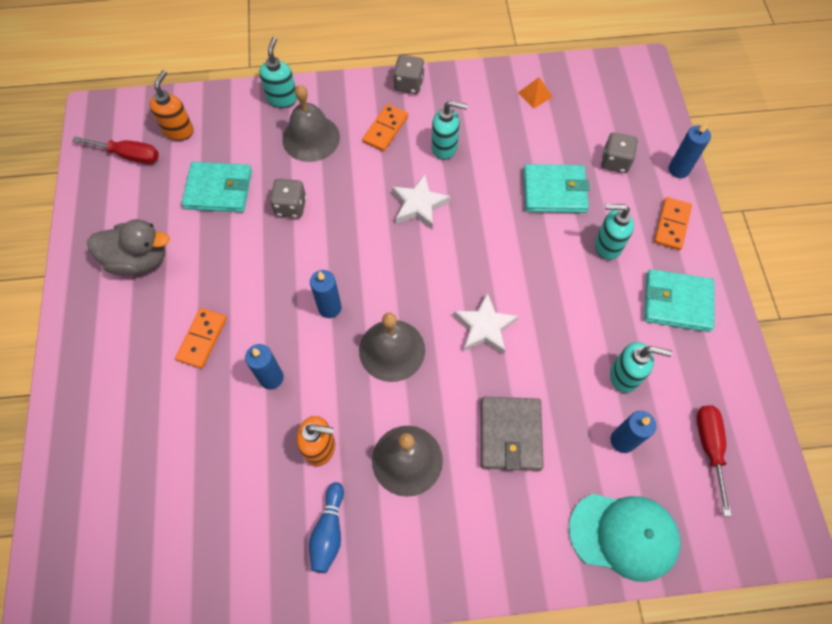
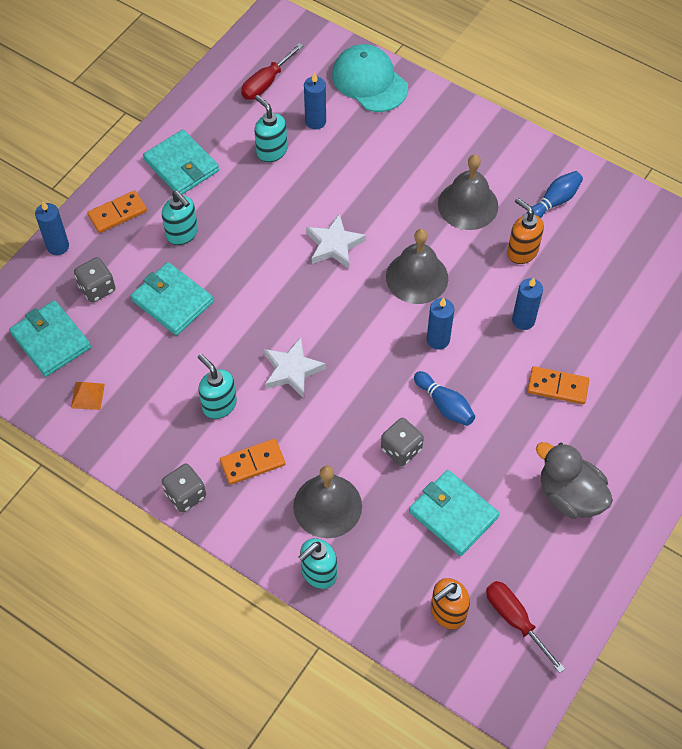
camera: 140 degrees left, 5 degrees down
(202, 339) = (557, 386): orange domino -> orange domino turned 45 degrees clockwise
(283, 260) = (444, 405): none -> blue bowling pin
(510, 434) = (384, 172): grey wallet -> none
(599, 108) = (51, 341): none -> turquoise wallet

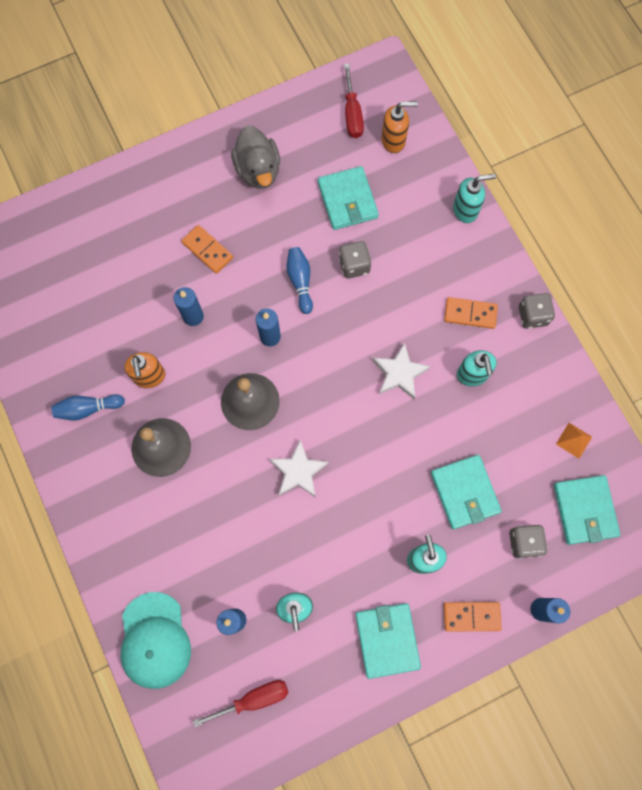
camera: 150 degrees left, 15 degrees up
(327, 506) = (432, 253): grey bell -> none

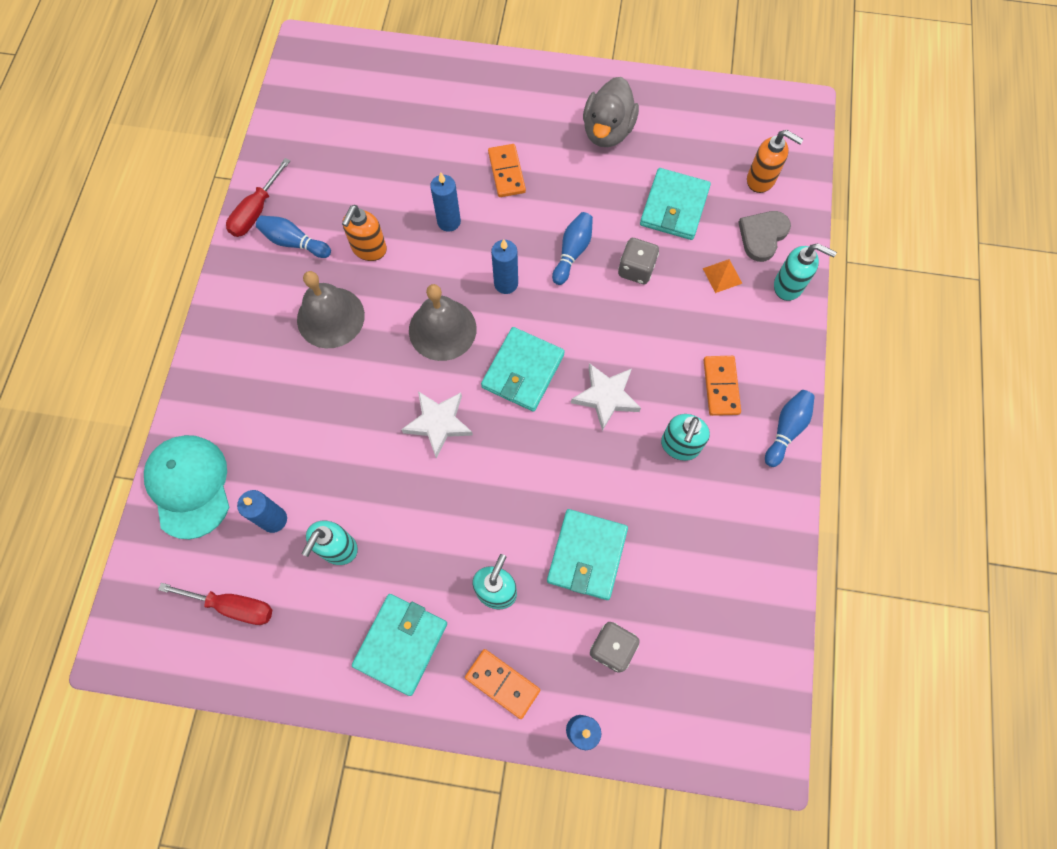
camera: 35 degrees right, 5 degrees down
(155, 640) = (189, 486): turquoise cap -> turquoise cap turned 135 degrees clockwise
(352, 114) = (737, 133): red screwdriver -> red screwdriver (256, 211)
(423, 183) = (762, 236): none -> grey heart
(470, 314) = (721, 386): orange domino -> orange domino turned 45 degrees clockwise
(532, 316) = (786, 430): grey dice -> blue bowling pin
(574, 440) = (741, 582): orange pyramid -> orange pyramid (722, 275)
(584, 510) = (701, 661): turquoise wallet -> turquoise wallet (523, 371)

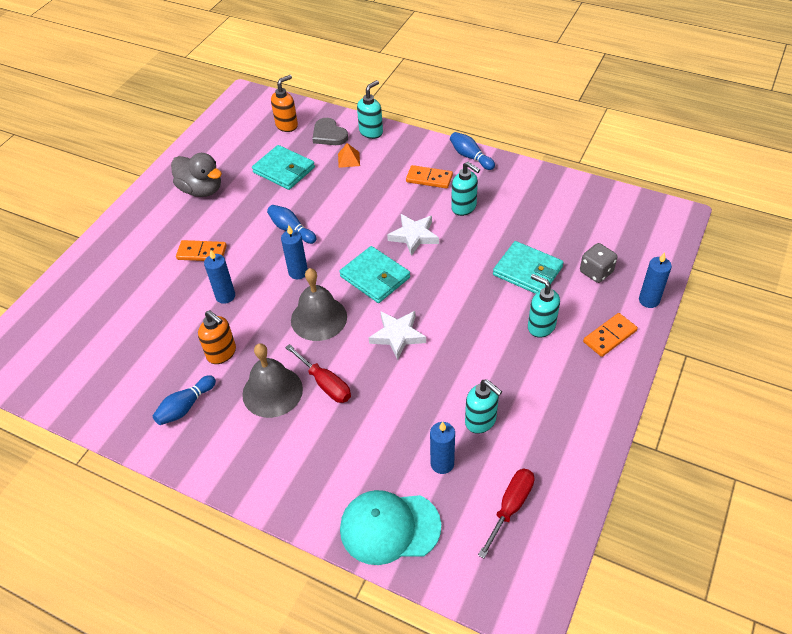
camera: 70 degrees left, 20 degrees down
(256, 211) = (137, 431): red screwdriver -> red screwdriver (325, 384)
(401, 644) = (568, 392): turquoise wallet -> none
(636, 269) = (323, 199): grey dice -> none

